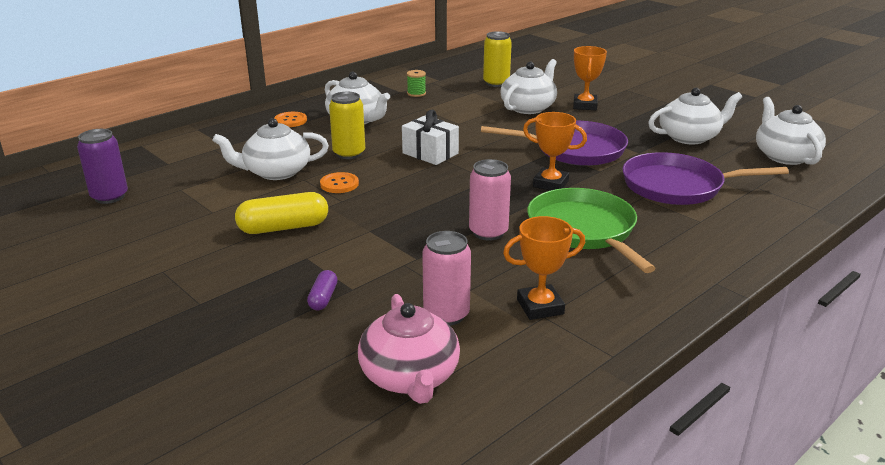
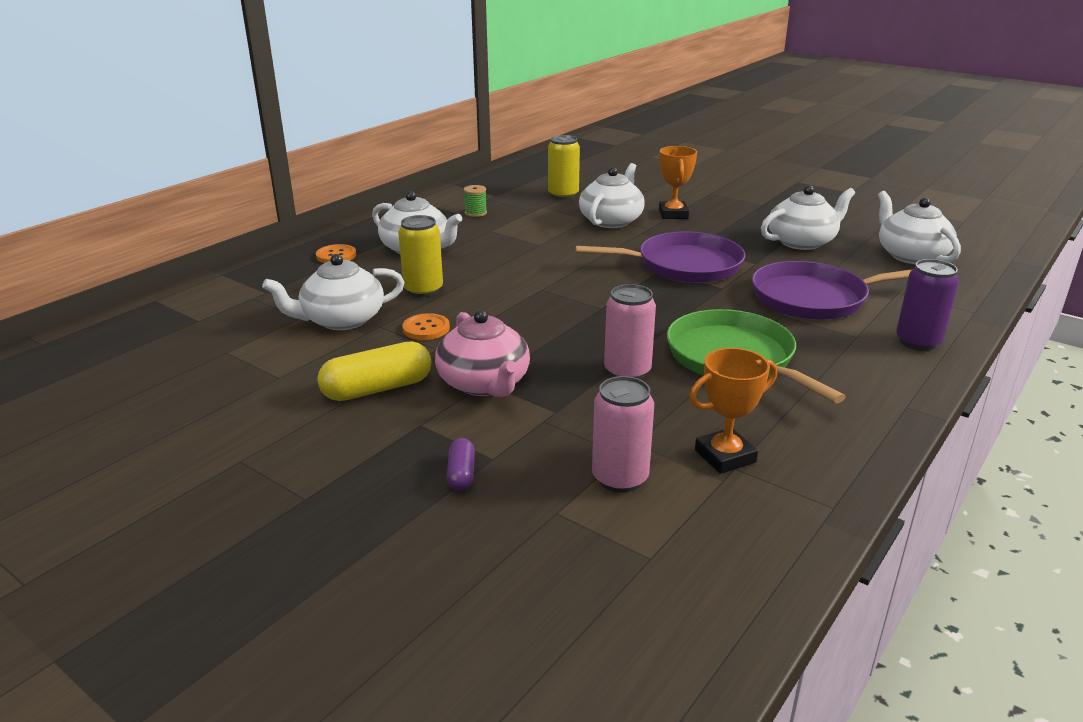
camera: 10 degrees left, 0 degrees up
(109, 197) = (135, 370): purple can -> purple can (918, 342)
(410, 377) = (608, 563): pink teapot -> pink teapot (484, 383)
(430, 153) = (520, 282): white gift -> none
(550, 184) = (674, 307): orange trophy -> none

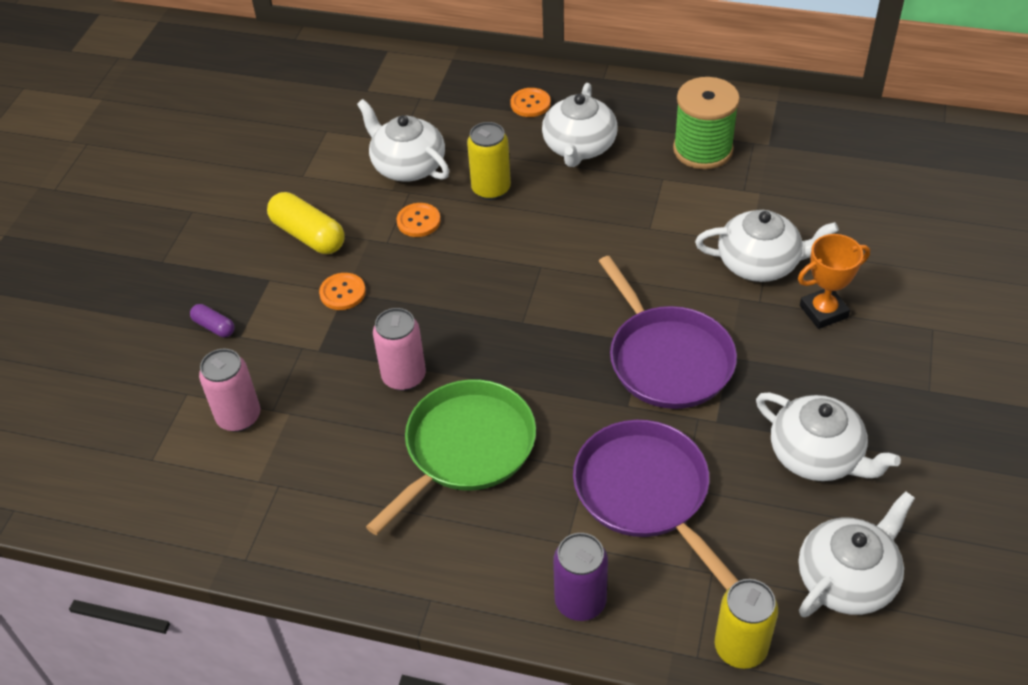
camera: 70 degrees right, 20 degrees up
(461, 474) = (214, 327): purple capsule -> purple capsule turned 60 degrees clockwise
(475, 213) = (703, 150): green spool -> green spool, size x2.24
(484, 383) = (342, 293): pink teapot -> orange button
(563, 195) = (813, 197): yellow can -> yellow can (740, 647)
(725, 456) = (292, 475): orange trophy -> none

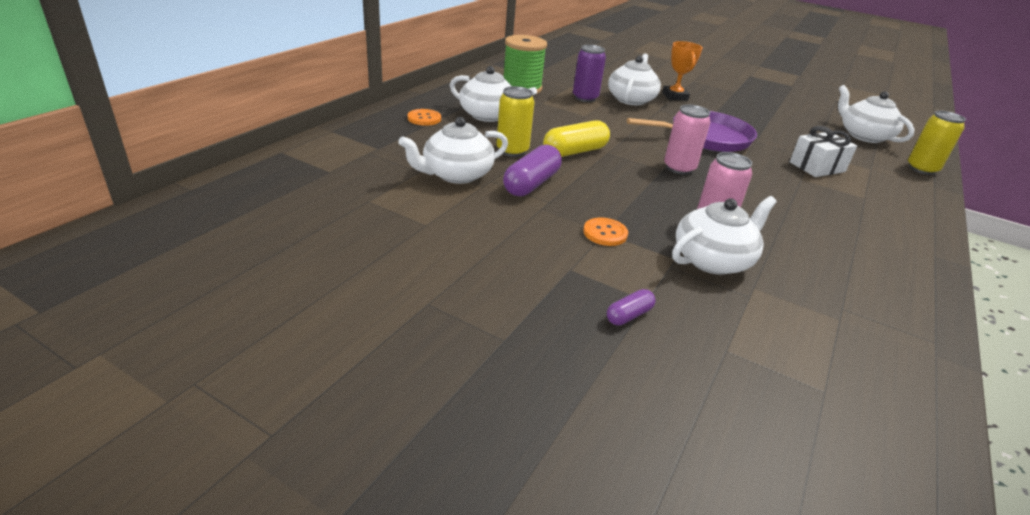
camera: 80 degrees left, 15 degrees down
(239, 417) = (760, 318): pink can -> pink can (679, 168)
(308, 235) = (517, 236): yellow capsule -> yellow capsule (575, 151)
(418, 221) = (531, 184): orange button -> purple capsule
(465, 449) = (788, 214): green pan -> none
(580, 601) = (911, 204): purple can -> purple can (585, 98)
(645, 492) = (817, 167): purple pan -> white gift
(817, 455) = (781, 122): white teapot -> white teapot (713, 260)

